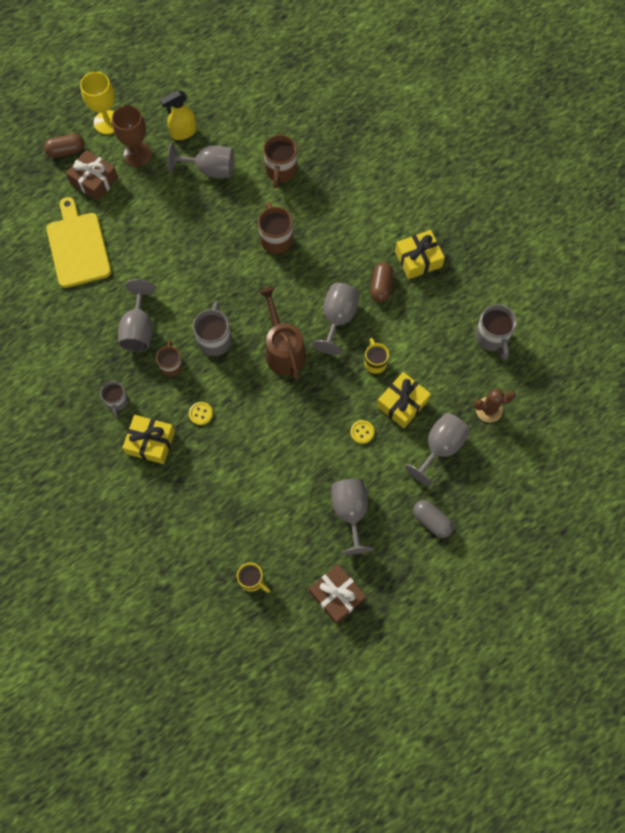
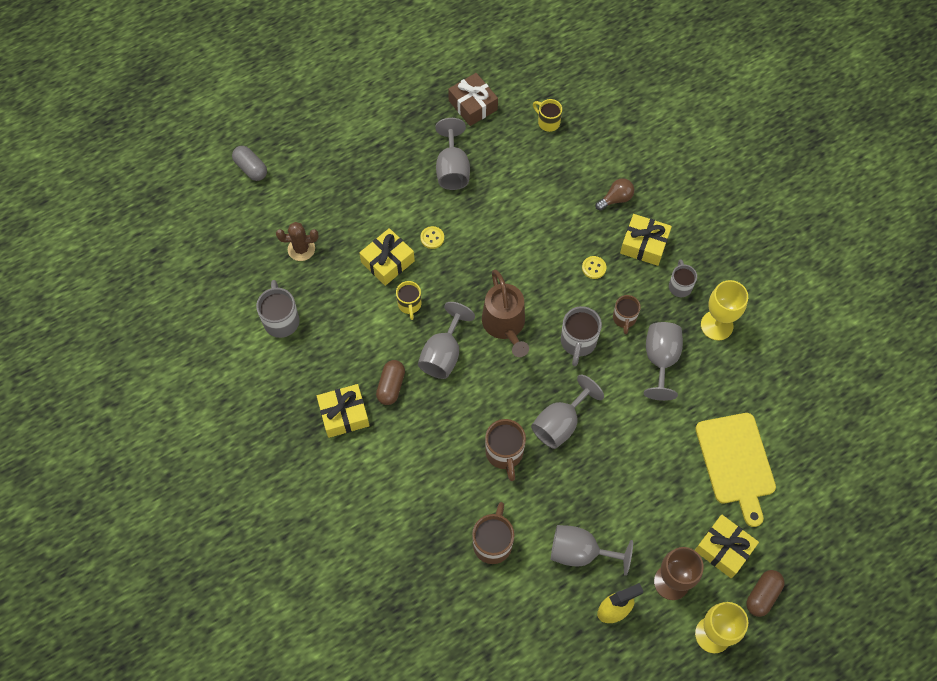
camera: 175 degrees left, 5 degrees down
(66, 151) = (762, 595): brown capsule -> brown capsule turned 45 degrees counterclockwise
(84, 366) = (716, 325): none -> yellow goblet
(94, 181) = (723, 549): brown gift -> yellow gift
(178, 491) = (616, 199): none -> brown light bulb
(431, 521) = (377, 156): grey capsule -> grey capsule (251, 168)
(440, 447) = (357, 218): grey goblet -> grey goblet (560, 423)

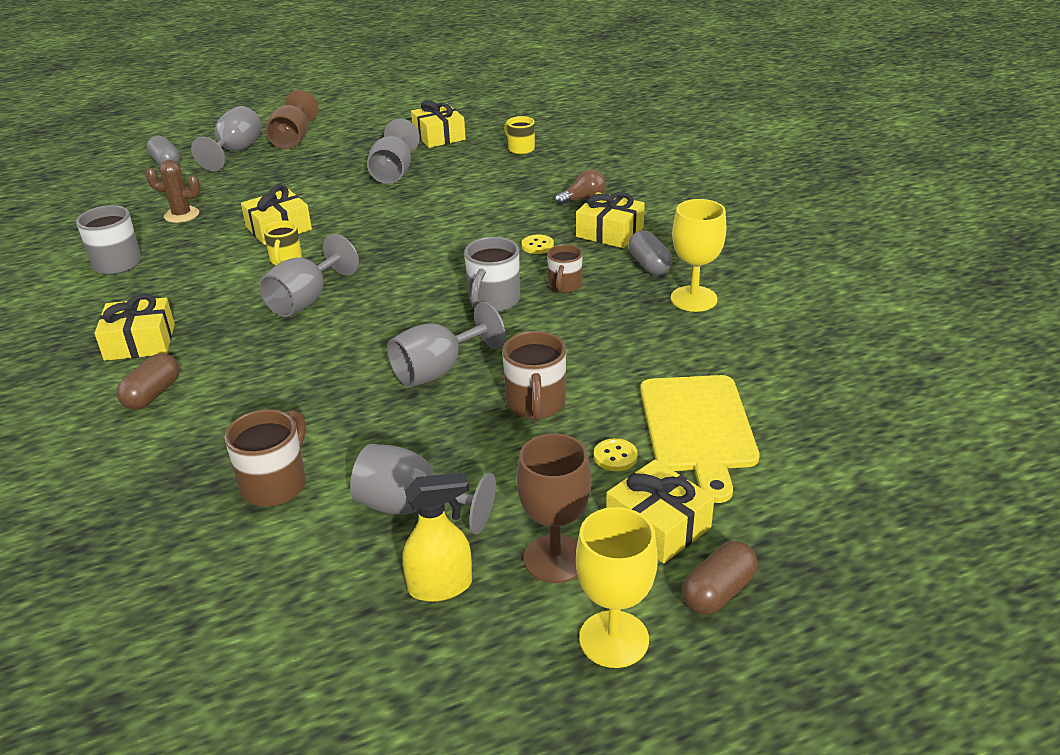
camera: 10 degrees right, 30 degrees down
(347, 120) = (293, 139): none -> brown goblet
(391, 386) = (219, 322): brown capsule -> brown capsule (153, 395)
(432, 238) = (343, 215): yellow button -> yellow button (615, 456)
(473, 105) = (439, 136): brown gift -> yellow gift
(504, 453) = (342, 393): brown mug -> brown mug (536, 405)
(505, 325) = (400, 282): brown watering can -> none
(660, 360) = (605, 323): grey goblet -> grey goblet (236, 151)
(680, 286) = (649, 265): grey mug -> grey capsule

